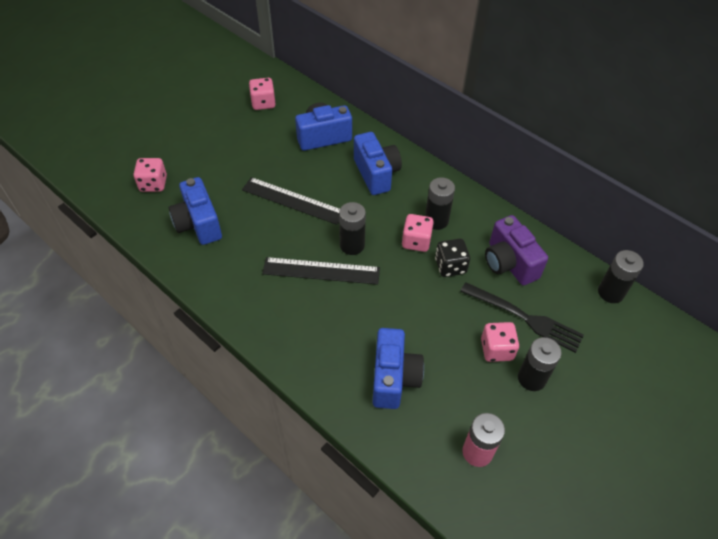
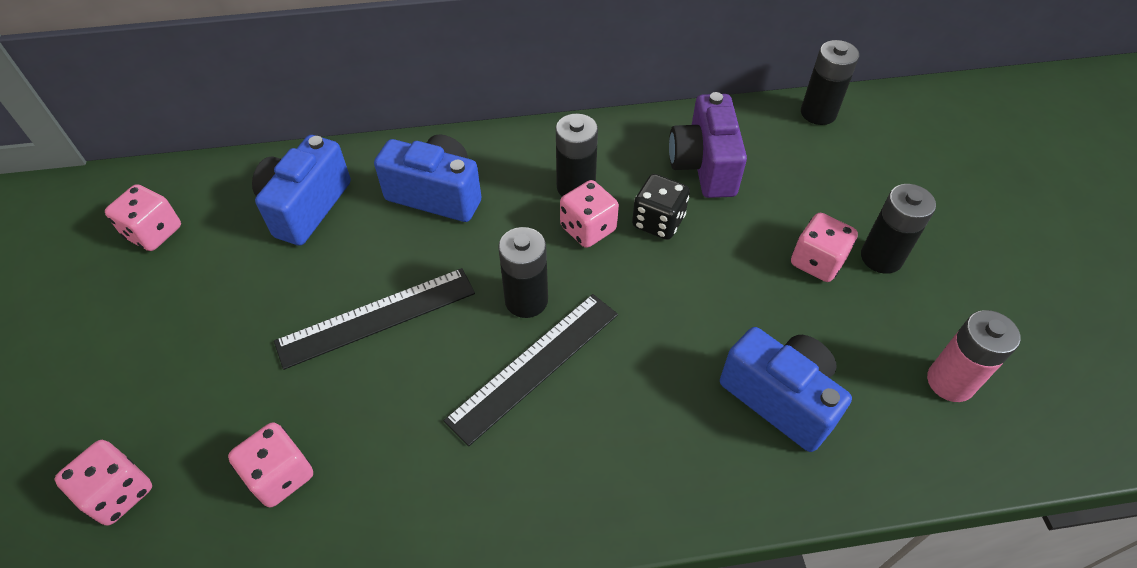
camera: 50 degrees left, 0 degrees up
(198, 224) = (280, 475): blue camera -> pink dice
(509, 263) = (704, 166): purple camera -> purple camera turned 75 degrees clockwise
(524, 318) = (792, 205): black fork -> none

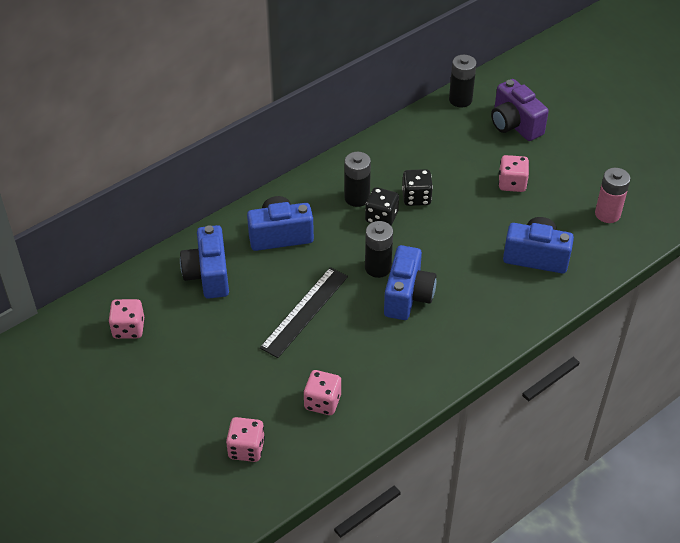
camera: 30 degrees left, 5 degrees down
(534, 366) = (407, 296): black ruler -> blue camera
(588, 228) = (381, 217): pink dice -> black dice
(704, 166) = (419, 156): purple camera -> purple camera (514, 124)
(881, 257) = (541, 167): black battery -> none

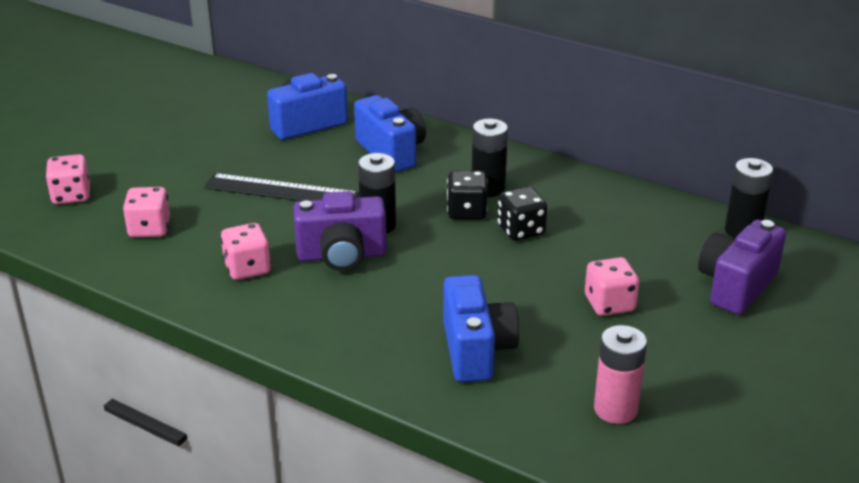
camera: 70 degrees right, 15 degrees down
(128, 328) = (211, 100): pink dice -> pink dice (247, 268)
(407, 296) = (341, 256): blue camera -> purple camera

